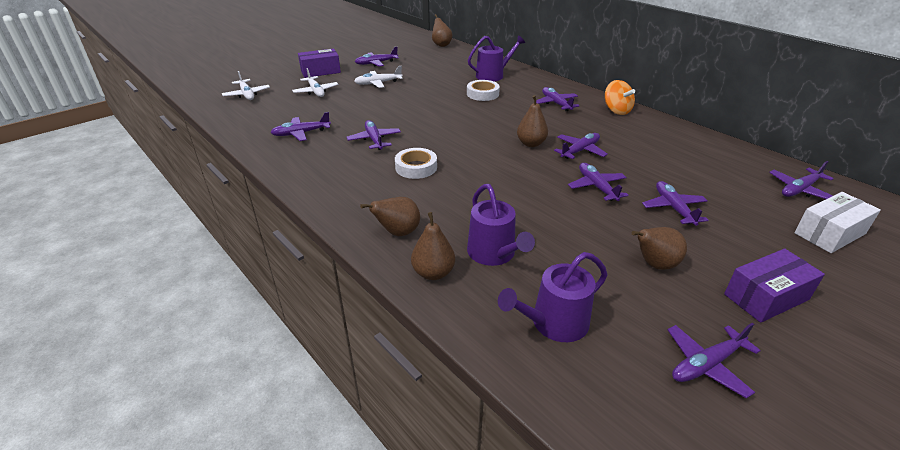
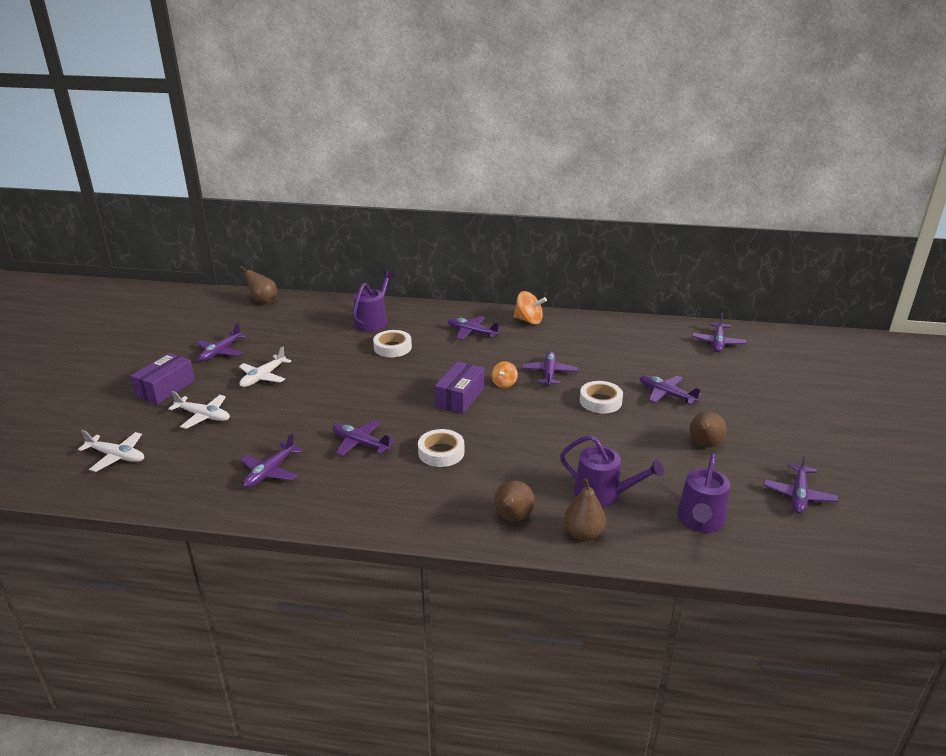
camera: 40 degrees left, 5 degrees down
(531, 144) = (504, 383): brown pear -> orange spinning top
(597, 187) = (600, 401): purple plane -> white tape
(766, 297) = (780, 433): purple box -> purple box (460, 397)
(829, 233) = (764, 370): white box -> none

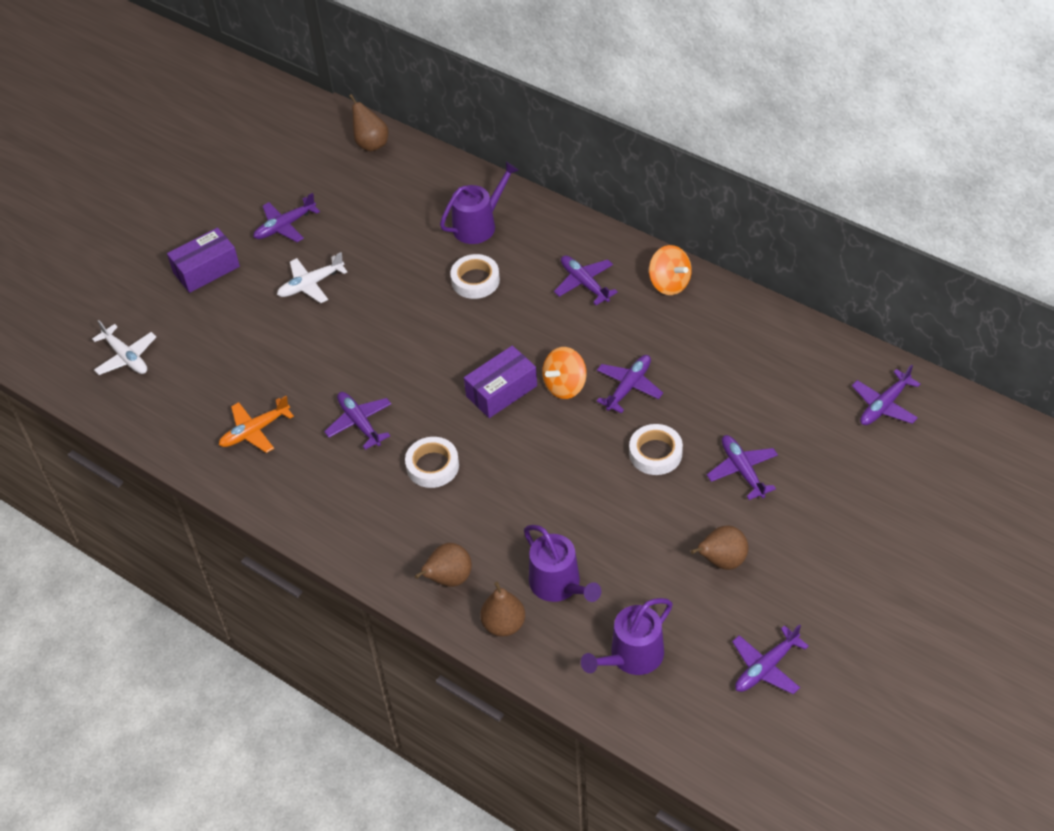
camera: 30 degrees right, 20 degrees up
(203, 416) = (226, 326): white plane -> none
(270, 472) = (255, 431): purple plane -> orange plane
(504, 383) = (565, 386): orange spinning top -> orange spinning top, size x1.55

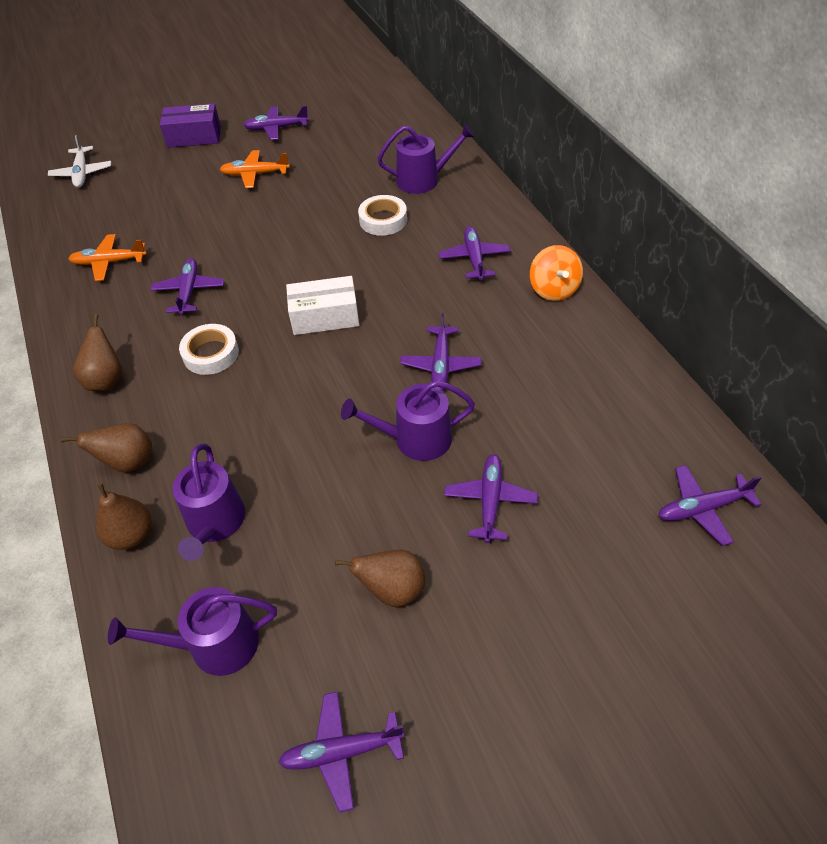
camera: 30 degrees right, 0 degrees up
(311, 284) = (255, 174): white plane -> orange plane
(371, 144) = (391, 96): brown pear -> brown pear (106, 380)
(501, 391) = (325, 317): purple box -> white box
(565, 386) = (383, 337): orange spinning top -> none
(628, 387) = (440, 364): purple plane -> purple plane turned 120 degrees clockwise
(655, 453) = (415, 439): white tape -> purple watering can

